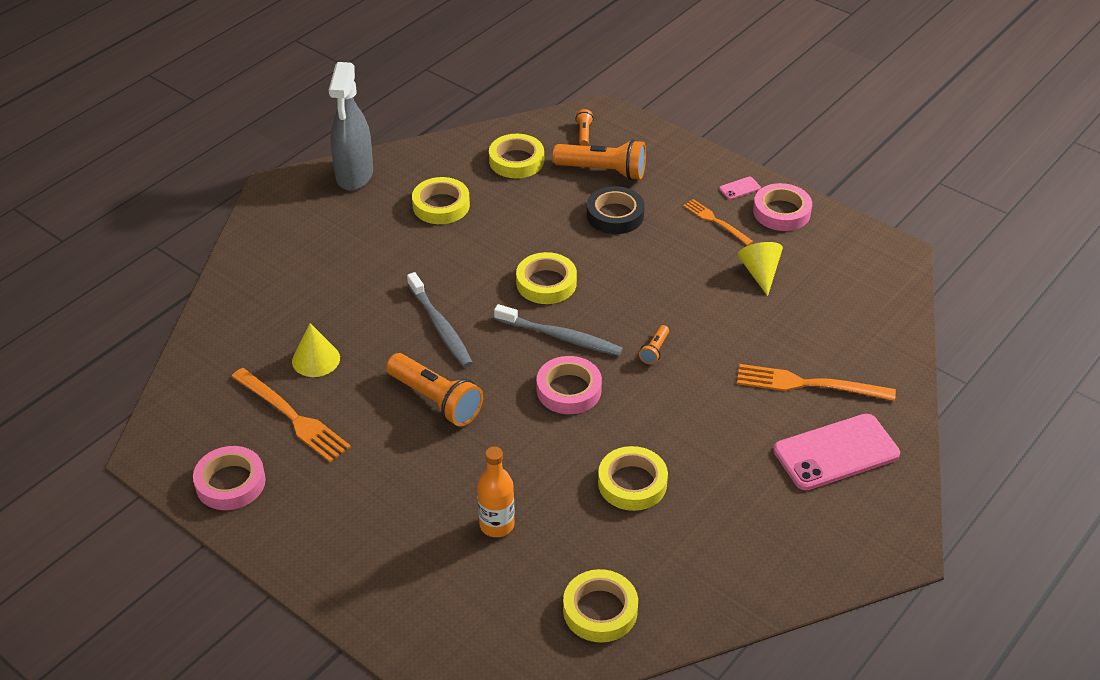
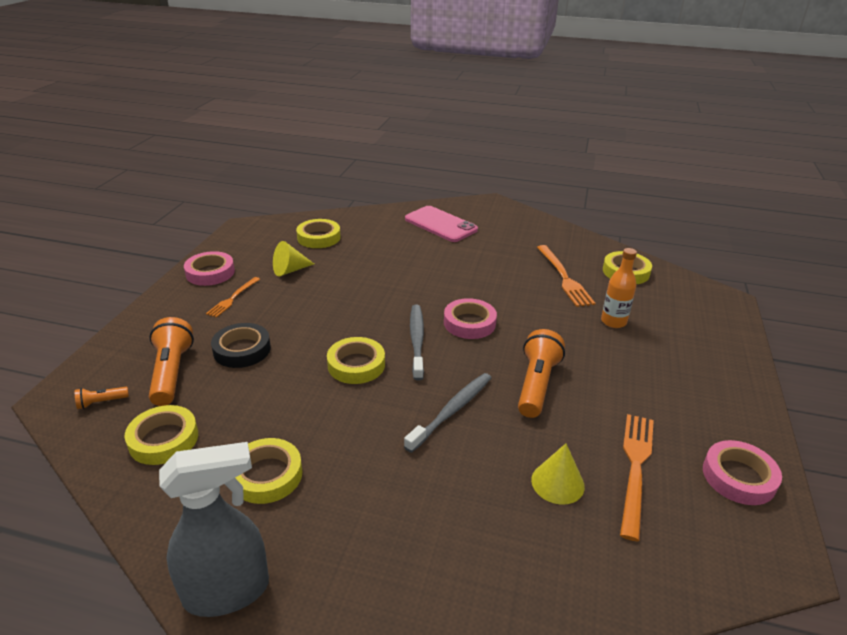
camera: 115 degrees left, 10 degrees down
(632, 483) = (527, 280): yellow tape -> yellow tape (319, 237)
(654, 350) = (401, 296): orange flashlight -> none
(739, 188) = (182, 295): pink phone -> none
(809, 384) = (391, 239): orange fork -> orange fork (563, 277)

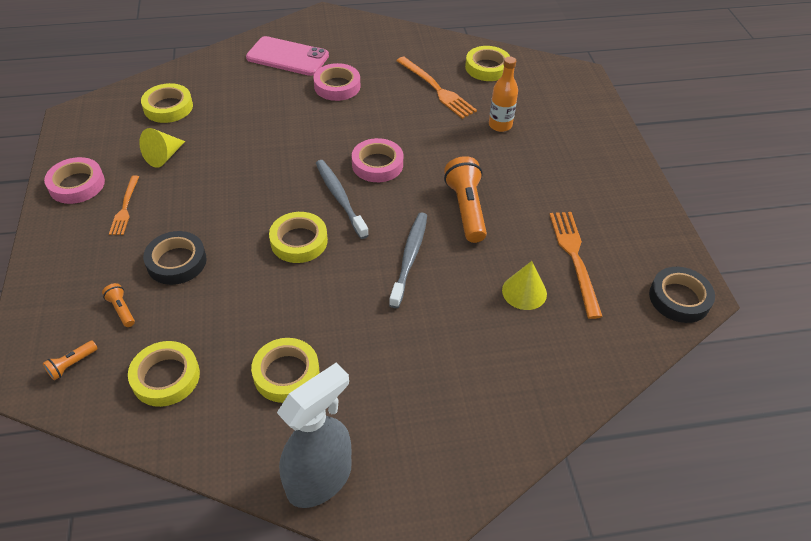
camera: 25 degrees left, 15 degrees up
(171, 373) = (121, 309): orange flashlight -> orange flashlight, size x0.47
(738, 477) = (648, 239): pink tape -> pink tape (337, 86)
(753, 556) = (679, 298): none -> black tape

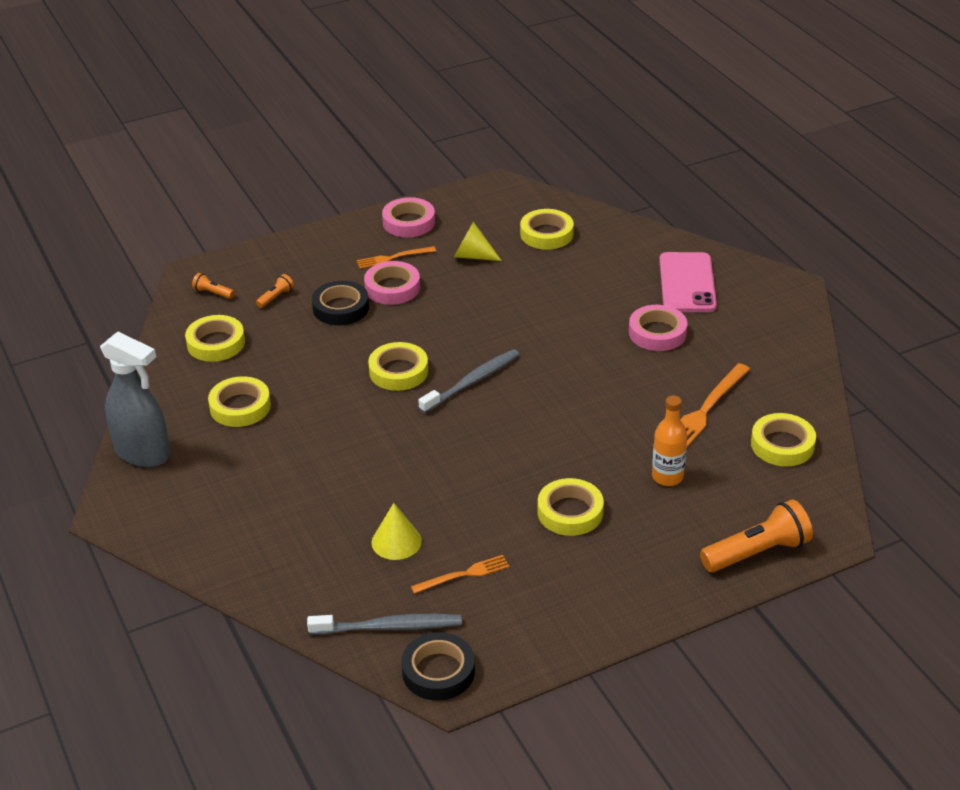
camera: 75 degrees right, 10 degrees down
(377, 164) = (538, 395): pink tape -> pink tape (392, 288)
(410, 257) = (409, 449): grey toothbrush -> grey toothbrush (389, 627)
(466, 209) = (501, 476): orange flashlight -> orange flashlight (757, 552)
(521, 182) = (570, 512): none -> yellow tape
(575, 258) = (463, 575): orange fork -> orange fork, size x0.62

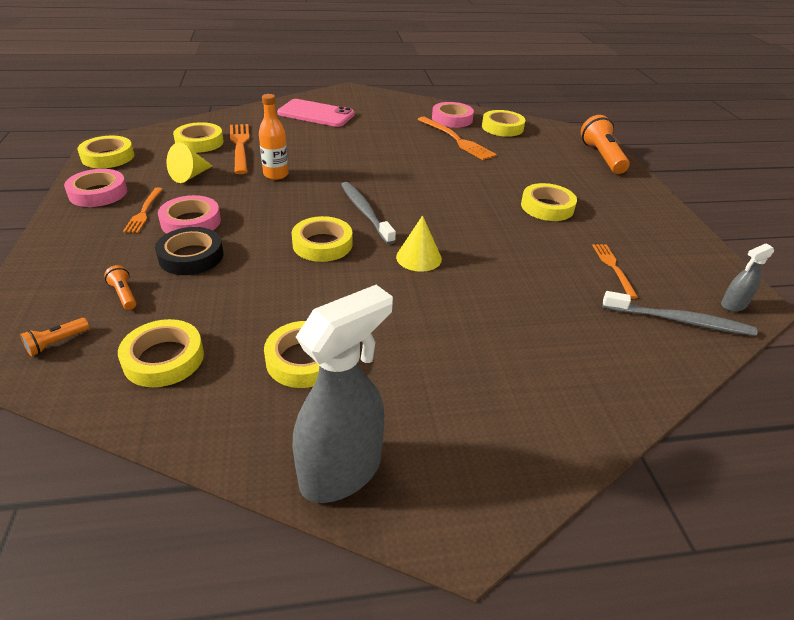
camera: 75 degrees left, 0 degrees up
(389, 627) = (680, 321): grey toothbrush -> grey toothbrush turned 90 degrees clockwise
(396, 541) = (565, 294): yellow cone -> yellow cone (418, 258)
(438, 671) = (733, 305): black tape -> grey spray bottle
(476, 198) = (108, 157): none -> yellow tape
(557, 261) = (240, 146): none -> orange fork
(657, 333) = (362, 134): pink tape -> pink tape (452, 119)
(667, 477) = (520, 166): orange bottle -> orange bottle (276, 175)

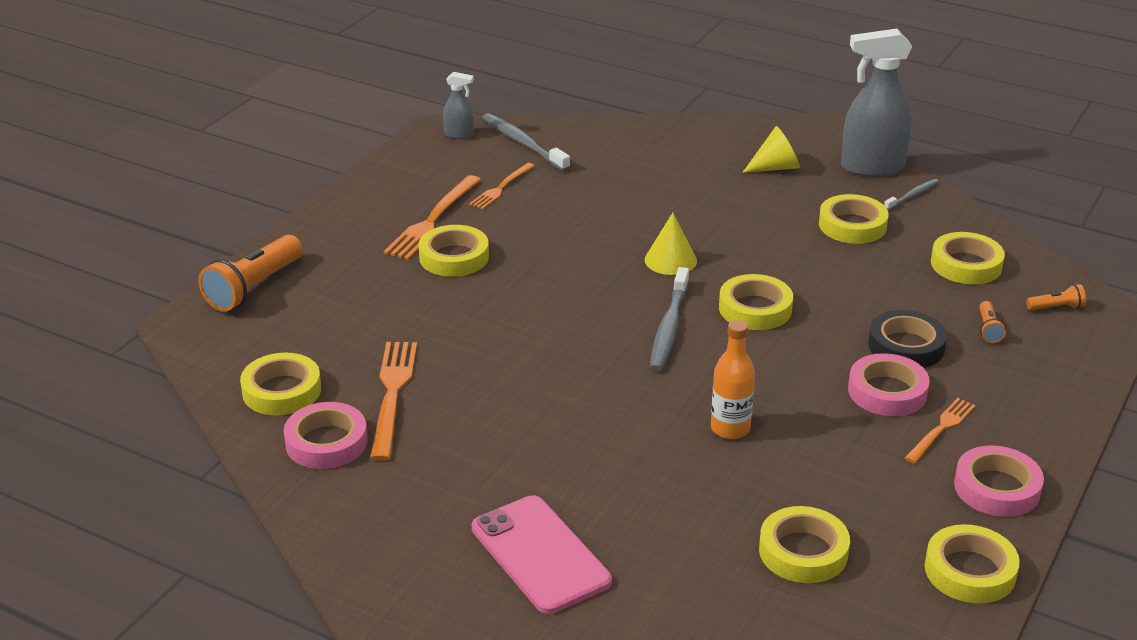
camera: 140 degrees left, 5 degrees down
(190, 176) = (854, 474): yellow cone -> yellow cone (775, 167)
(240, 146) = (741, 514): orange fork -> orange fork (433, 220)
(264, 441) = (912, 195): none -> grey toothbrush

